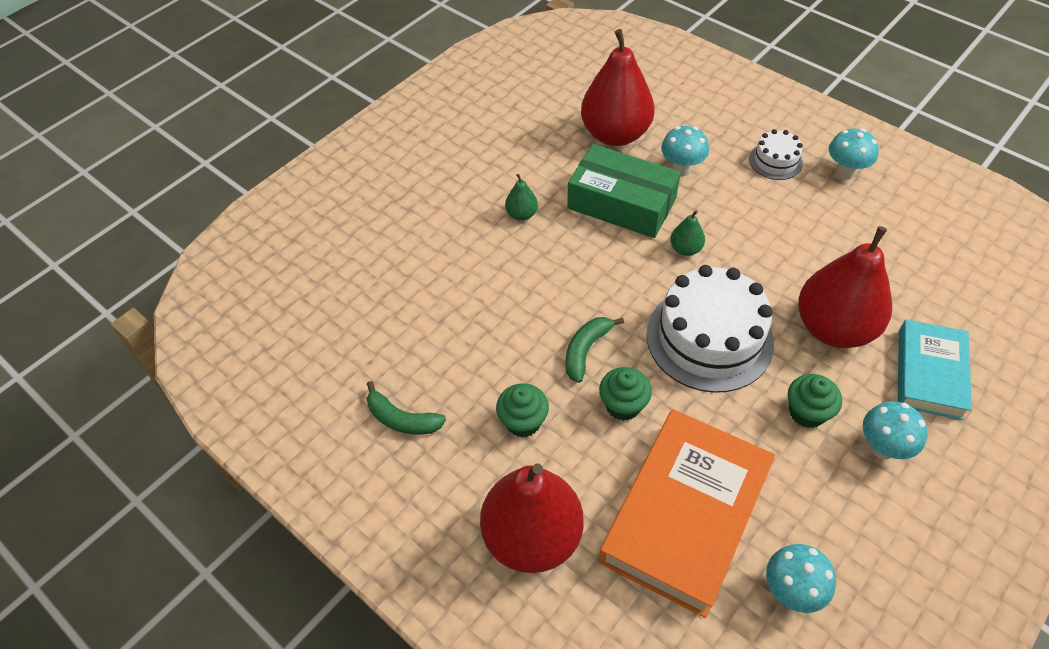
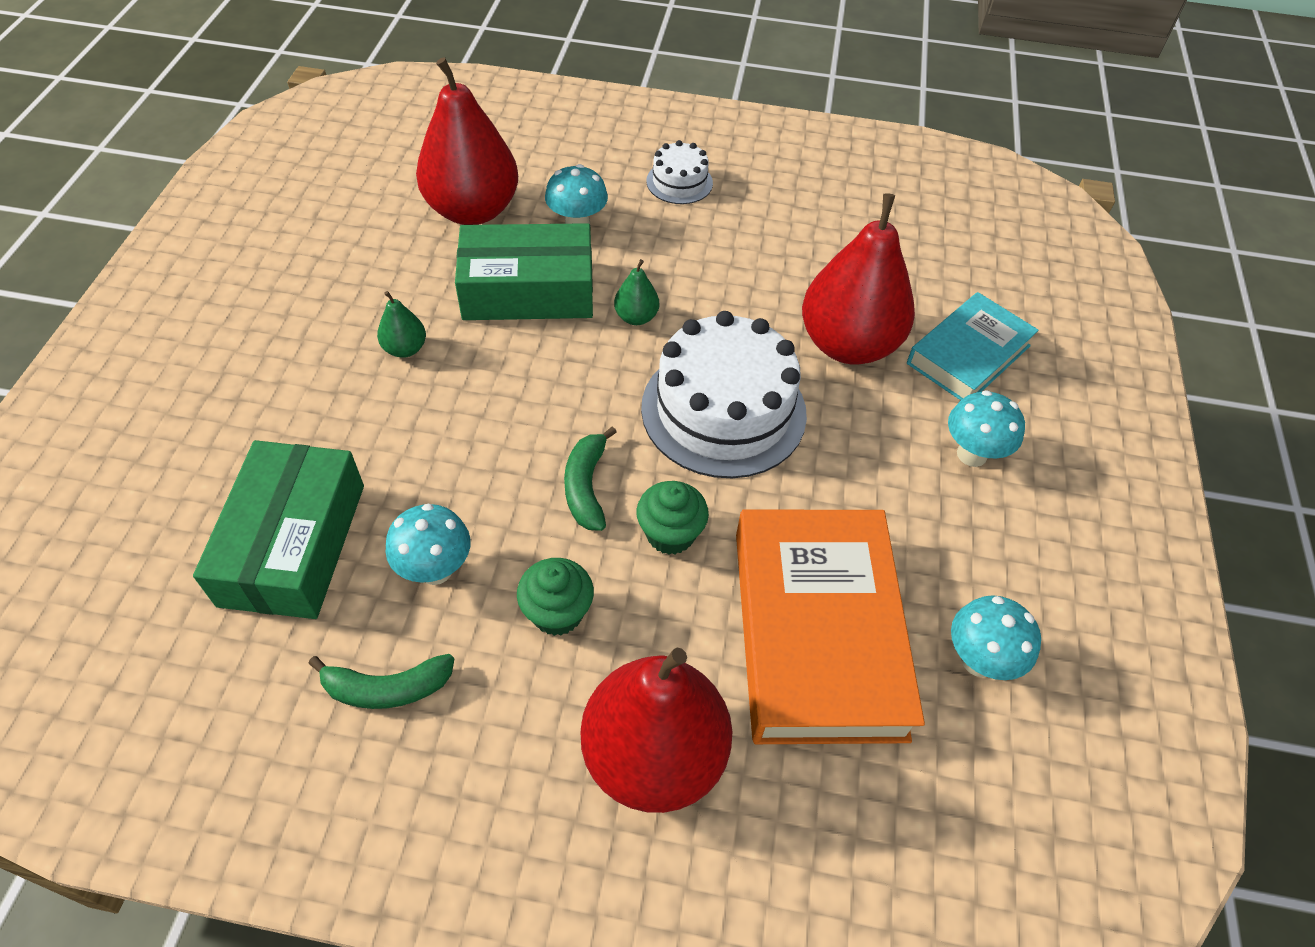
camera: 35 degrees left, 0 degrees up
(395, 310) = (293, 544): none -> green box
(807, 412) = (876, 450): green cupcake -> none
(844, 172) = (760, 171): turquoise mushroom -> turquoise mushroom (435, 570)
(929, 373) = (968, 354): turquoise book -> turquoise book turned 60 degrees clockwise

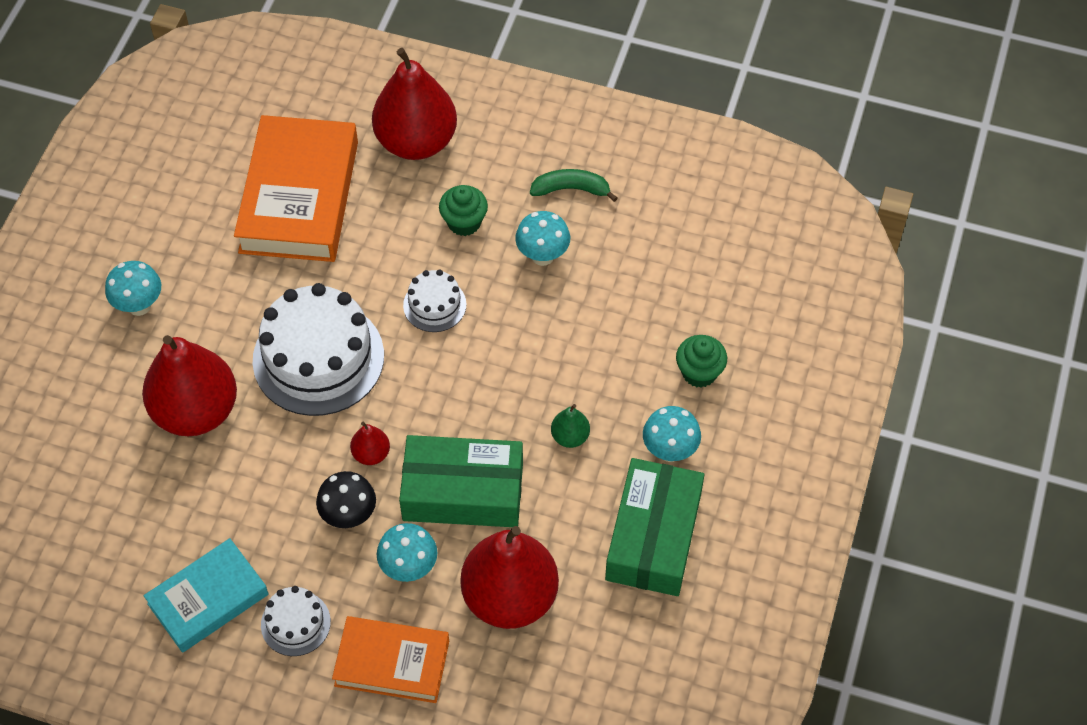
camera: 170 degrees left, 5 degrees up
(293, 544) = (640, 281): green box -> green box (653, 536)
(582, 161) = (392, 663): none -> orange book
(586, 487) = (434, 305): green banana -> white cake
(636, 317) = (371, 454): green pear -> red pear
(648, 262) = (349, 516): none -> black mushroom
(670, 534) = (380, 266): green cupcake -> green cupcake (699, 372)
(968, 354) = (97, 393): turquoise book -> turquoise book (208, 599)
(978, 660) = (203, 172): turquoise mushroom -> turquoise mushroom (669, 451)

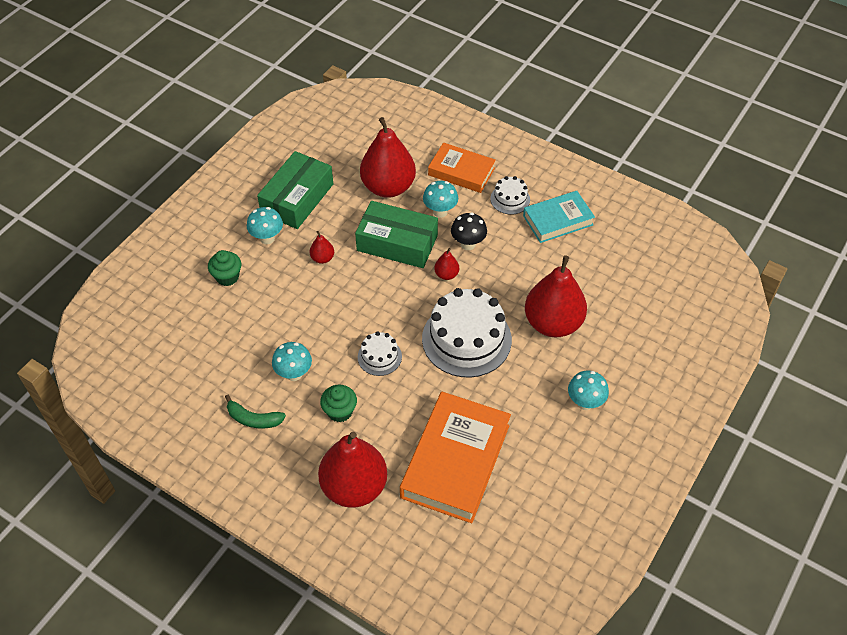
camera: 165 degrees left, 5 degrees down
(570, 436) = (322, 258): green pear -> red pear

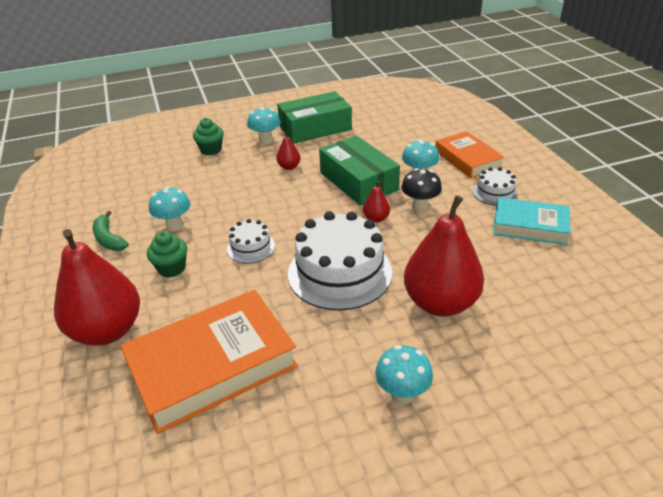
camera: 40 degrees right, 15 degrees down
(388, 187) = (392, 146): red pear -> none

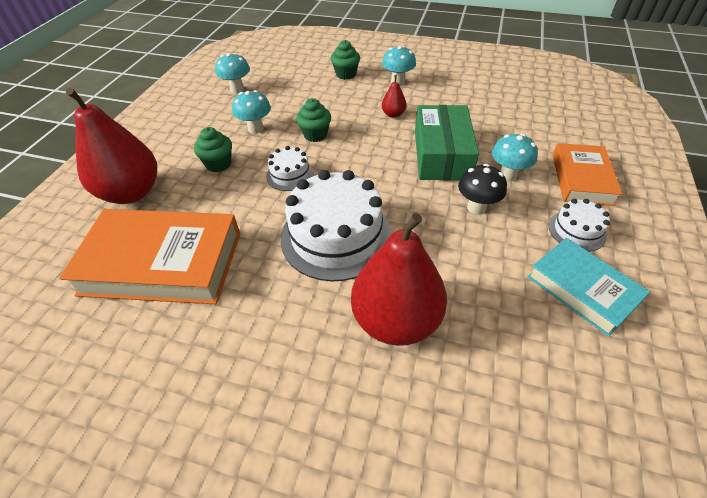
camera: 35 degrees right, 10 degrees up
(109, 239) = (204, 119): green banana -> none
(238, 208) = (315, 135): none -> green cupcake
(315, 128) = (453, 86): green box -> none
(376, 219) = (421, 199): red pear -> none
(402, 394) = (268, 391): turquoise mushroom -> turquoise mushroom (237, 89)

